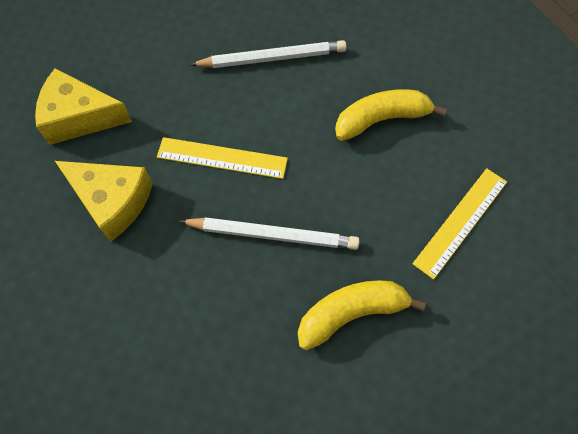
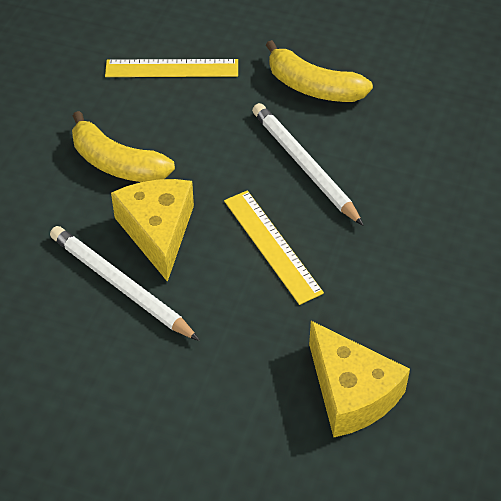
camera: 130 degrees left, 15 degrees down
(112, 201) = (398, 292): yellow cheese -> yellow cheese (158, 231)

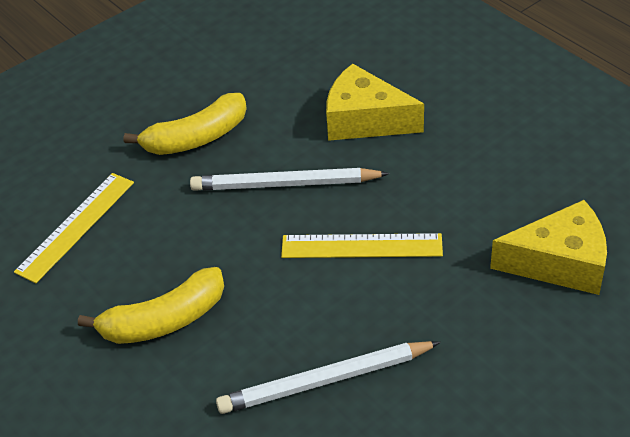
camera: 55 degrees left, 5 degrees down
(158, 231) = (279, 323): yellow cheese -> yellow cheese (365, 120)

